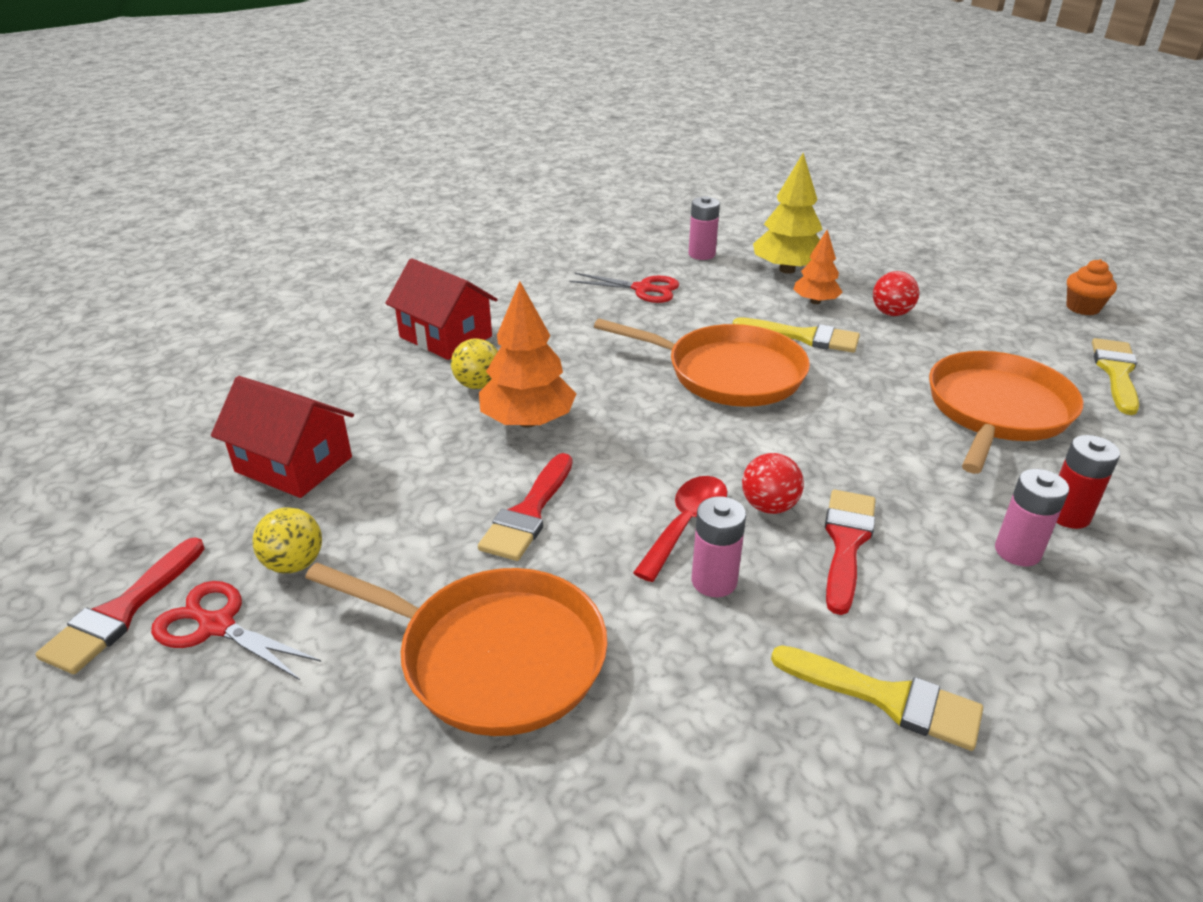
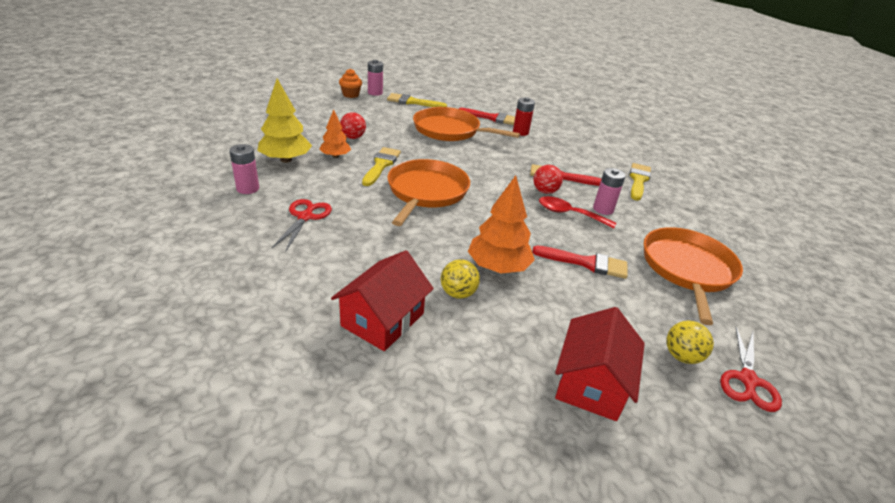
camera: 100 degrees left, 0 degrees up
(121, 612) = (776, 438): red brush -> red brush (492, 118)
(1017, 551) = (547, 145): pink battery -> pink battery (375, 93)

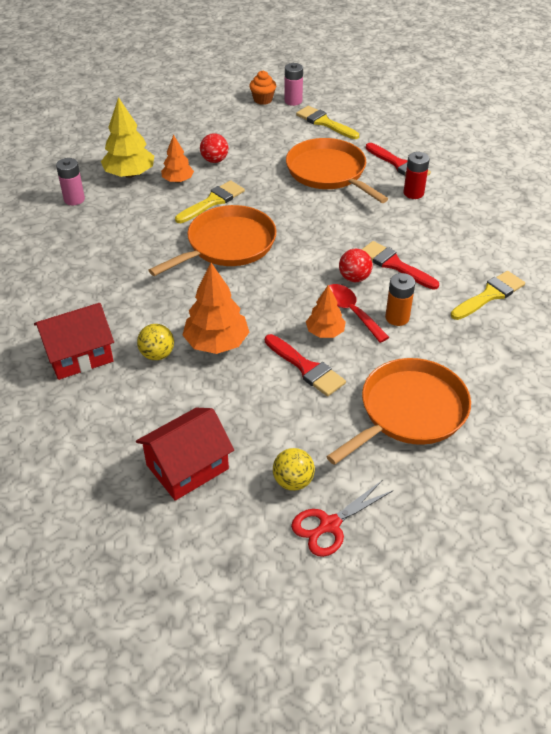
camera: 35 degrees right, 10 degrees up
(305, 217) = (97, 242): red scissors -> none
(568, 233) = (325, 332): none -> orange tree
(603, 209) = (397, 317): pink battery -> orange battery

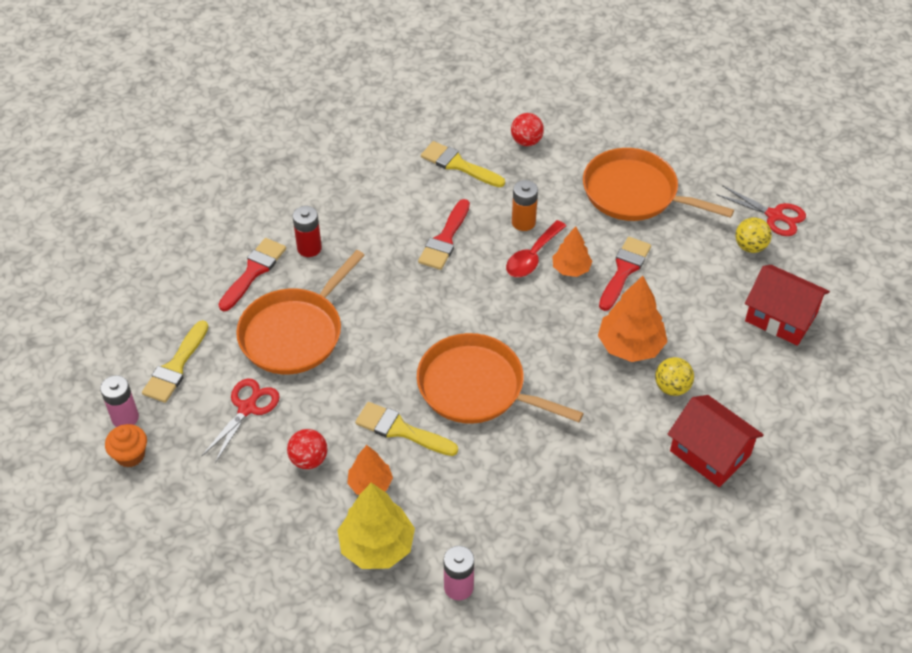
camera: 110 degrees left, 5 degrees up
(272, 144) = (247, 408): none -> red scissors
(354, 278) = (481, 265): red ball -> red ball (526, 141)

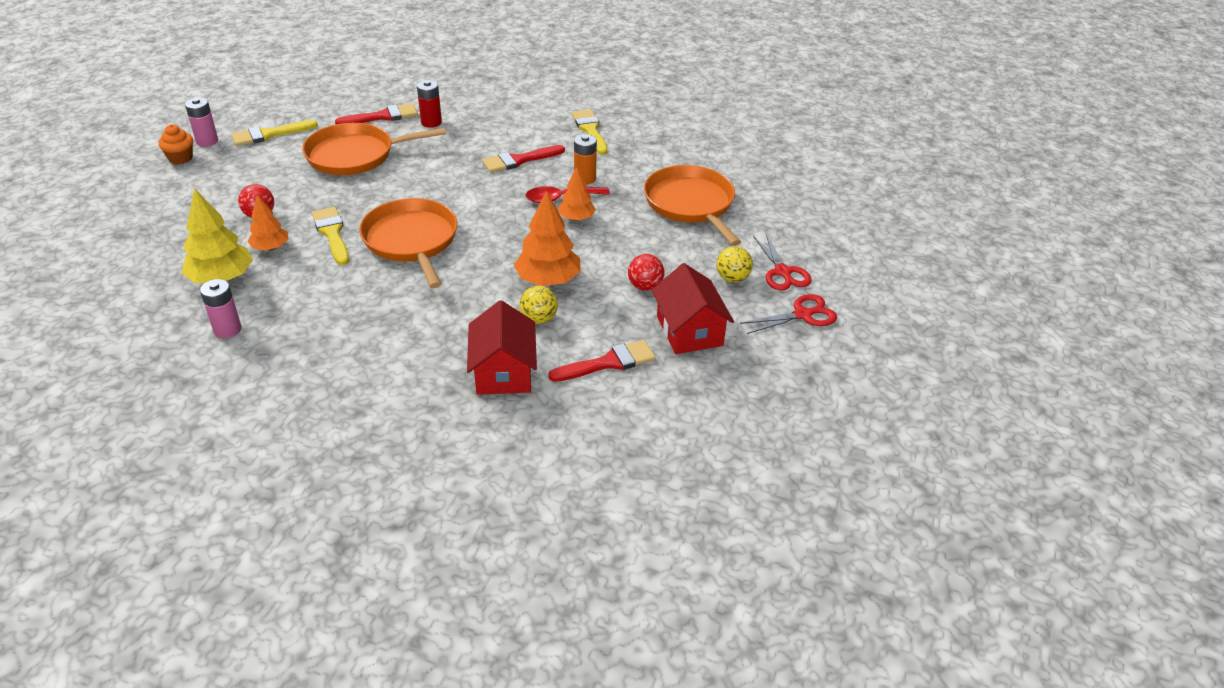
camera: 40 degrees right, 10 degrees down
(247, 408) = (271, 173): red scissors -> red scissors (802, 315)
(526, 141) = (657, 141): red ball -> red ball (645, 286)
(624, 270) = (613, 239): red brush -> red brush (608, 362)

